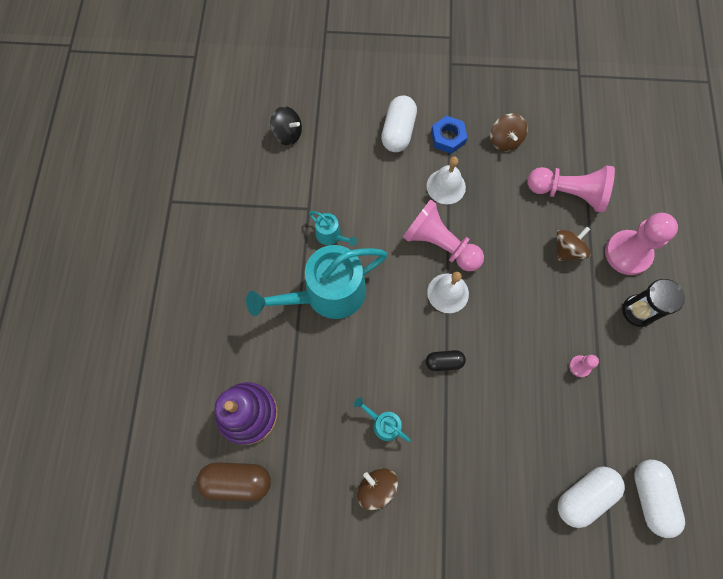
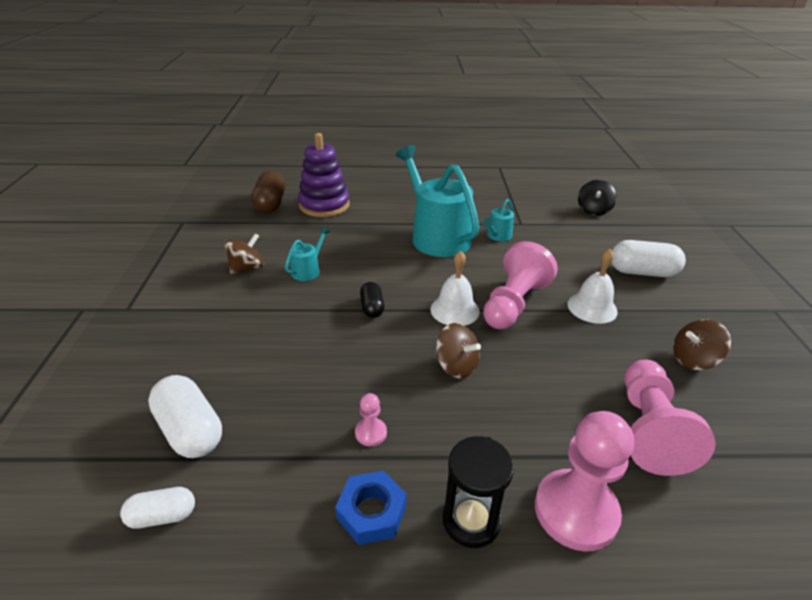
camera: 85 degrees right, 35 degrees down
(448, 137) = (661, 309): blue nut -> blue nut (371, 512)
(567, 249) = (551, 425): brown spinning top -> brown spinning top (456, 366)
(650, 496) = (162, 516): white capsule -> white capsule, size x0.59

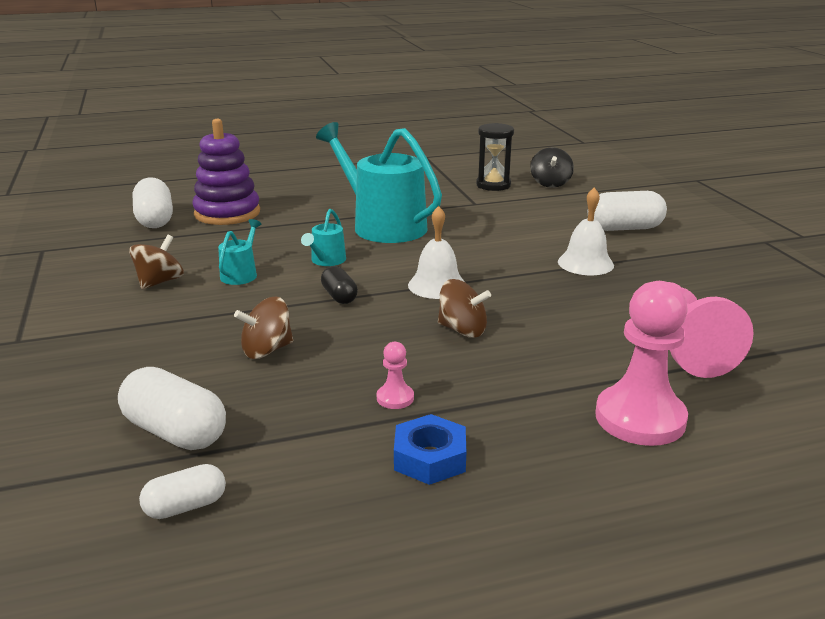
camera: 15 degrees left, 10 degrees down
(271, 204) = (155, 219): brown capsule -> white capsule
(471, 520) = (539, 444): black hourglass -> black hourglass (493, 185)
(497, 236) = (454, 217): turquoise watering can -> turquoise watering can (326, 261)
(513, 304) = (500, 271): pink pawn -> none
(693, 360) = (704, 289): brown spinning top -> brown spinning top (267, 350)

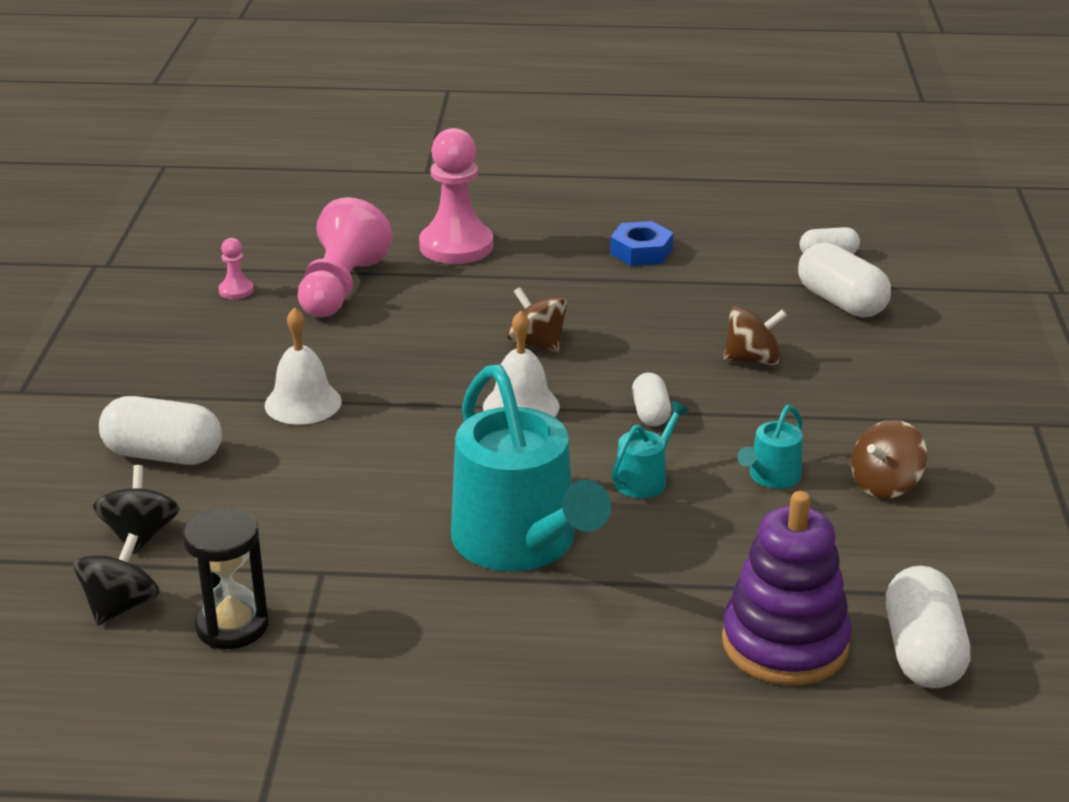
camera: 160 degrees left, 5 degrees up
(339, 296) = (650, 413): black capsule -> white capsule
(395, 398) = (644, 294): pink pawn -> pink pawn (236, 290)
(580, 201) = (140, 535): none -> black spinning top

